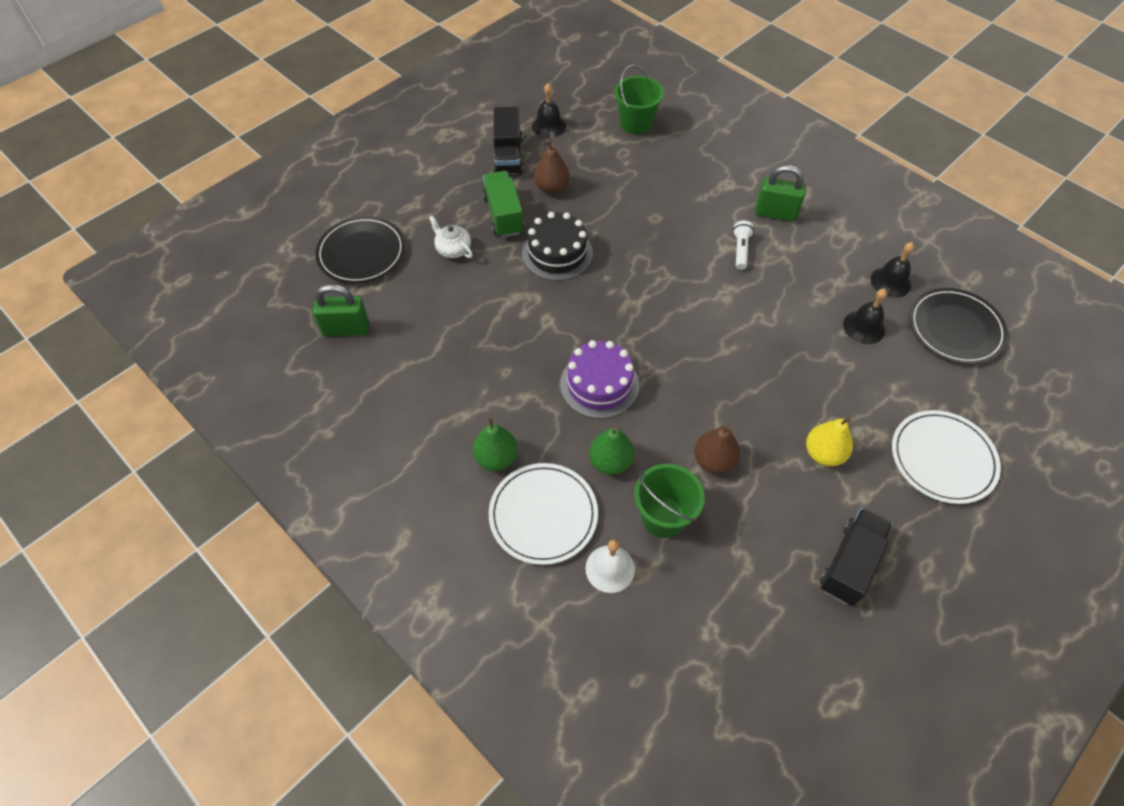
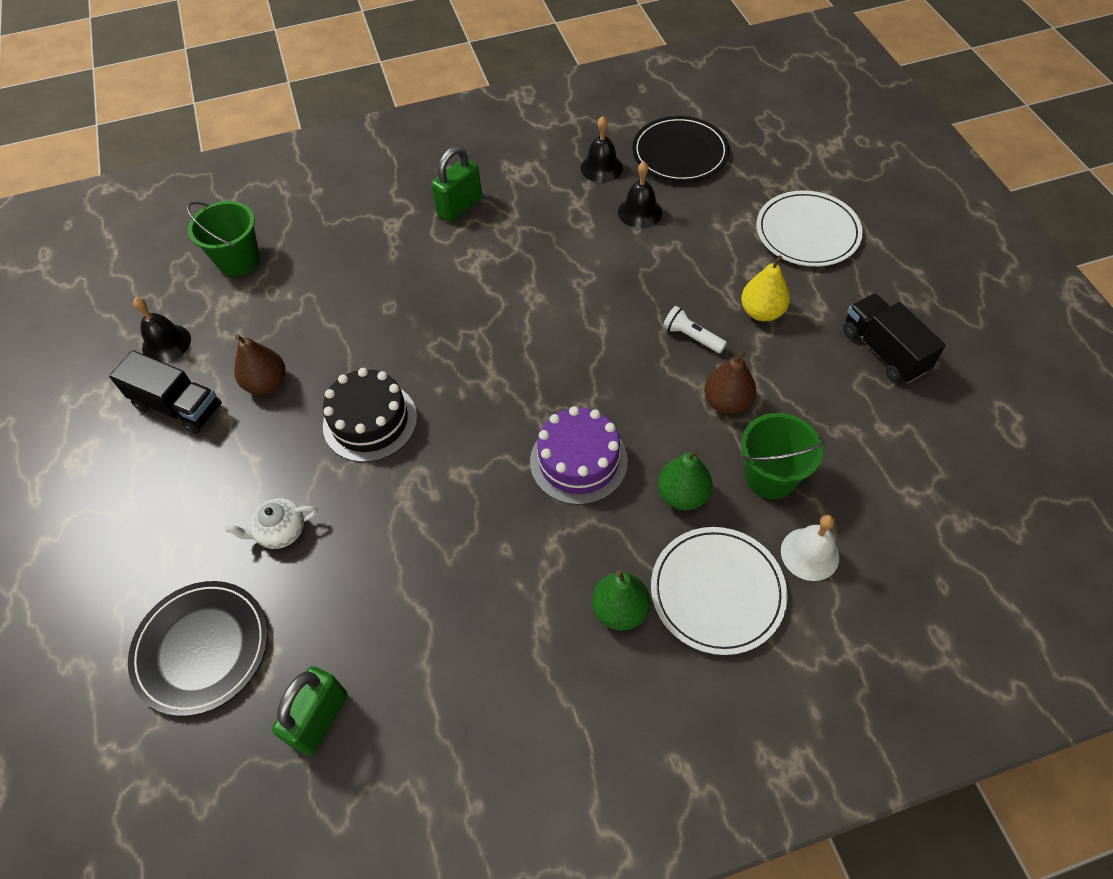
camera: 60 degrees left, 0 degrees up
(503, 215) = (269, 452): green truck -> none
(740, 250) = (485, 256): white flashlight -> white flashlight (692, 337)

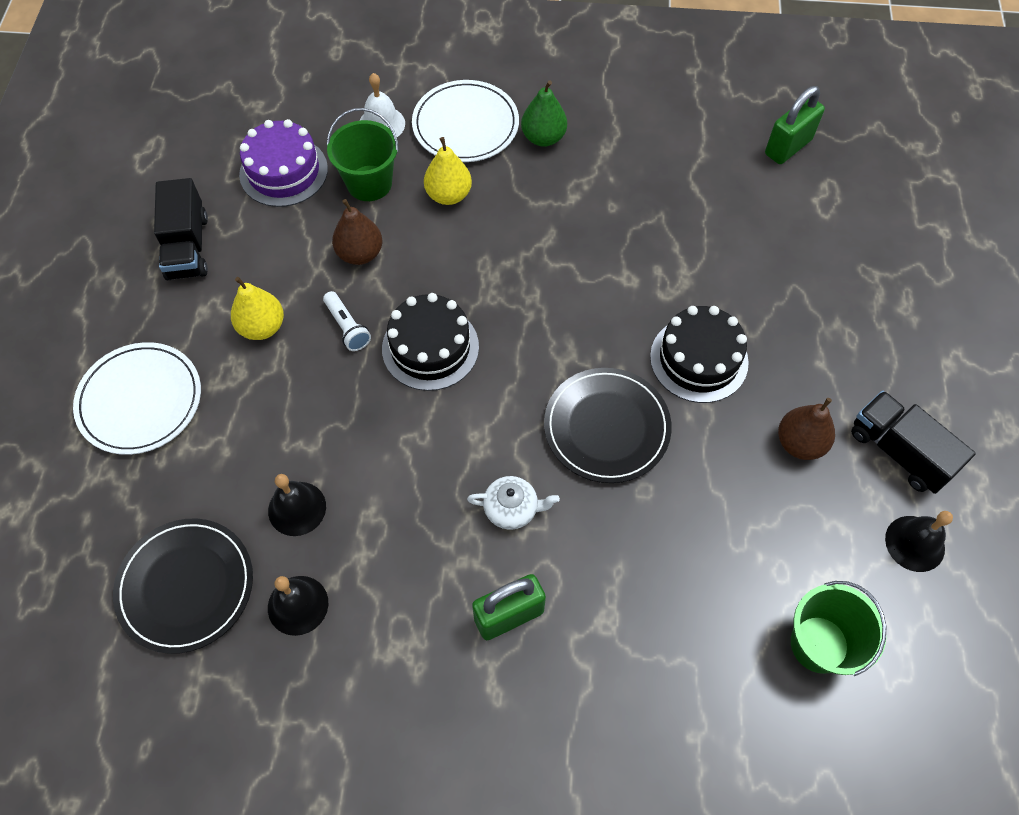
camera: 160 degrees left, 5 degrees up
(201, 648) = (876, 220): black plate -> black plate (606, 427)
(280, 531) = (802, 287): white teapot -> white teapot (512, 509)
(578, 461) = (519, 252): purple cake -> purple cake (283, 171)
(611, 346) = (430, 347): none -> black cake
(682, 495) = (448, 195): green pear -> yellow pear

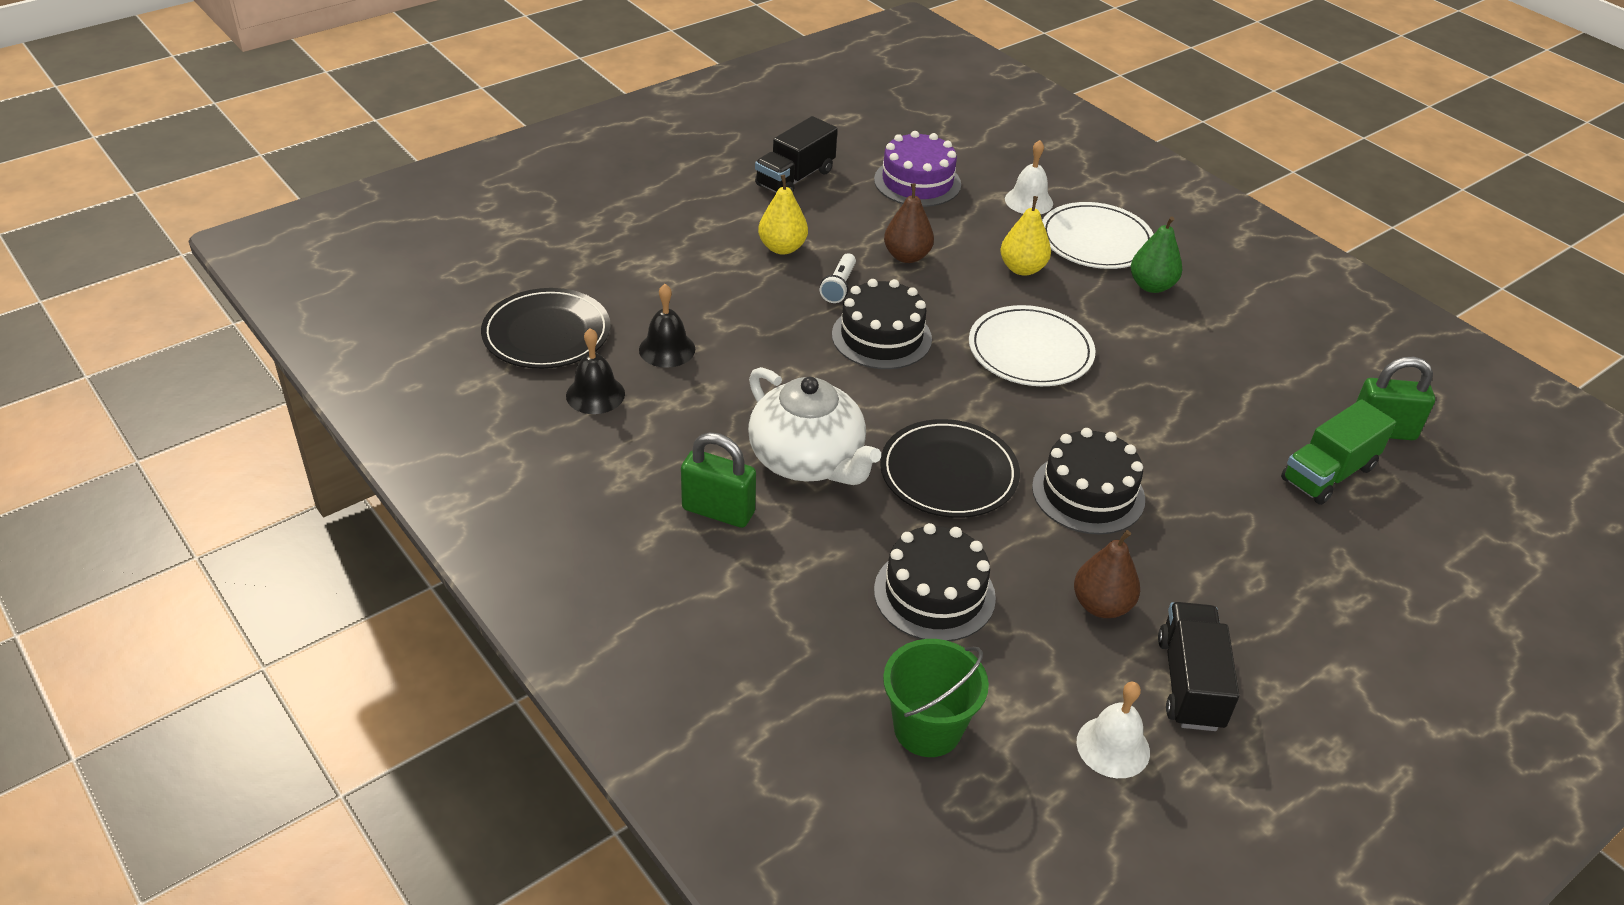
camera: 45 degrees right, 20 degrees down
(140, 400) = (653, 230): white plate -> white plate (1030, 351)
(369, 183) = (970, 225): green bucket -> none
(512, 509) = (808, 460): white teapot -> white teapot, size x2.04
(708, 536) = (934, 594): none -> black cake
(797, 210) = (1328, 473): none -> green truck
(915, 543) = (1113, 747): black bell -> white bell

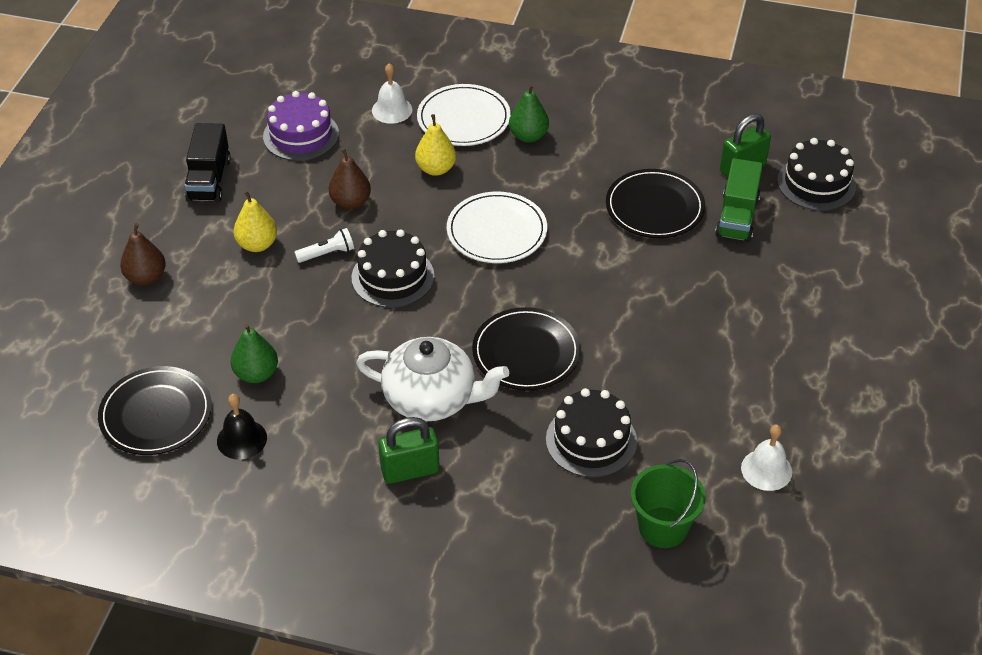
camera: 35 degrees left, 5 degrees up
(667, 349) = (256, 374): black bell -> green pear
(839, 286) = (327, 253): white flashlight -> white flashlight turned 90 degrees counterclockwise
(1088, 493) = (618, 314): black cake -> black cake (816, 183)
(1101, 605) = (688, 386): brown pear -> brown pear (146, 278)
(1190, 683) = (773, 403): black truck -> none
(1233, 415) = (654, 207): none -> black plate

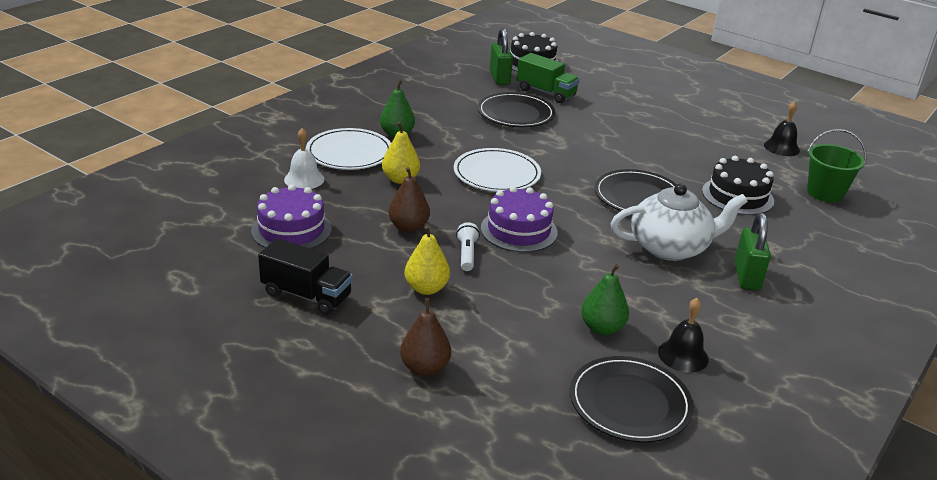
camera: 70 degrees left, 15 degrees down
(393, 277) = (519, 230): black cake -> purple cake
(432, 398) = (670, 247): white teapot -> white teapot turned 45 degrees clockwise
(766, 470) = (781, 147): white bell -> black bell

